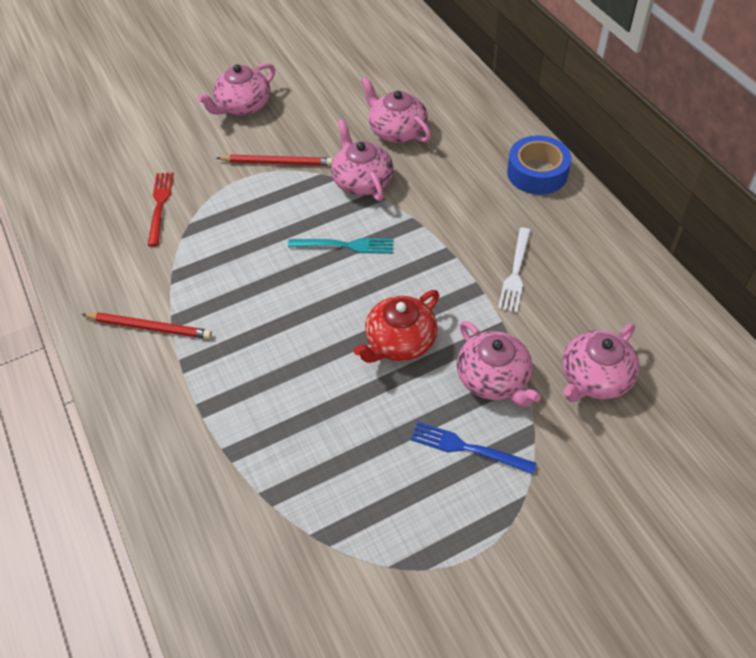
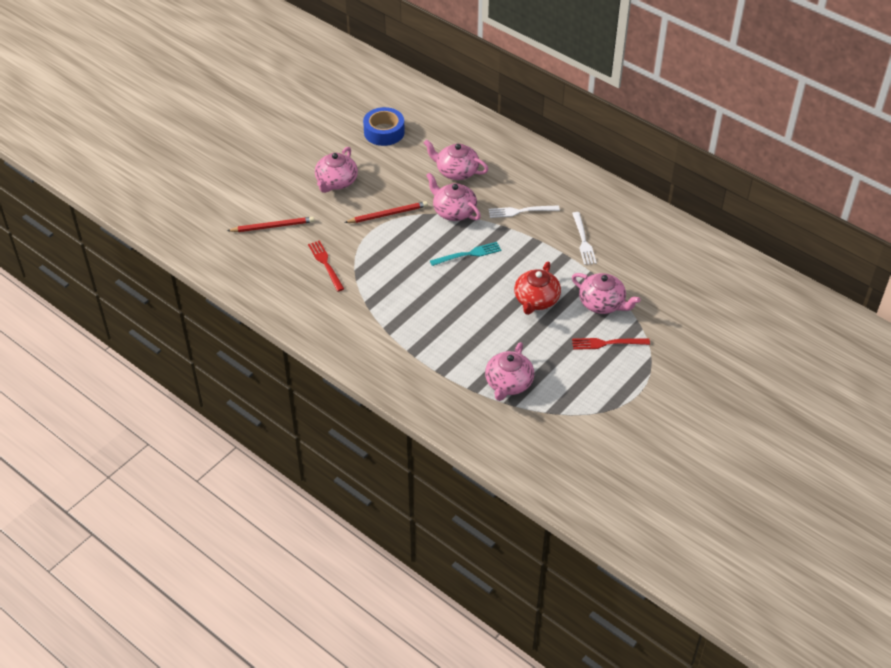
camera: 25 degrees left, 5 degrees down
(150, 327) = (374, 338): red pencil -> red pencil (273, 226)
(449, 206) = (520, 211): none -> white fork
(466, 448) = (606, 343): blue fork -> red fork
(537, 173) = (564, 175): blue tape -> blue tape (384, 132)
(595, 378) = (658, 286): pink teapot -> pink teapot (508, 383)

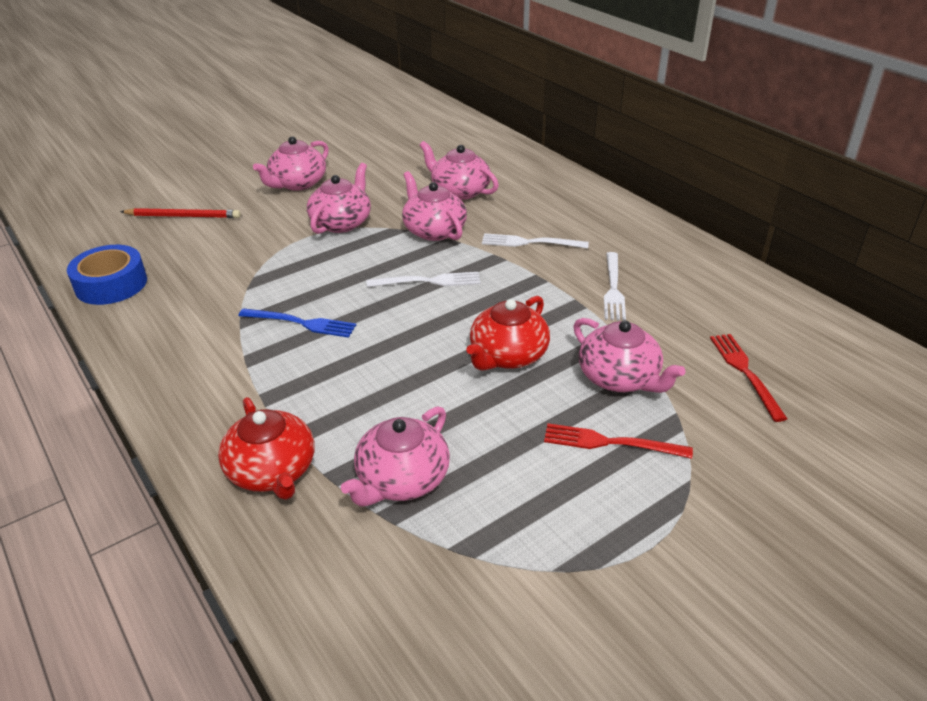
camera: 15 degrees right, 10 degrees down
(325, 264) = (219, 264): red fork -> red fork (744, 371)
(384, 132) = (388, 146): blue tape -> blue tape (111, 284)
(388, 214) = (342, 223): red pencil -> pink teapot
(405, 299) = (302, 323): none -> blue fork
(440, 392) = (272, 471): none -> red teapot
(469, 254) = (429, 281): turquoise fork -> white fork

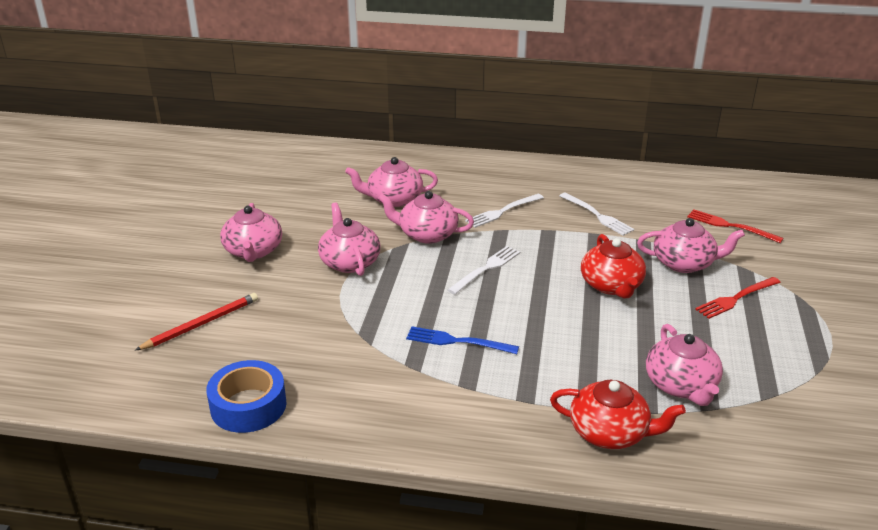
camera: 45 degrees left, 5 degrees down
(302, 323) = (456, 341): blue fork -> blue fork turned 135 degrees counterclockwise

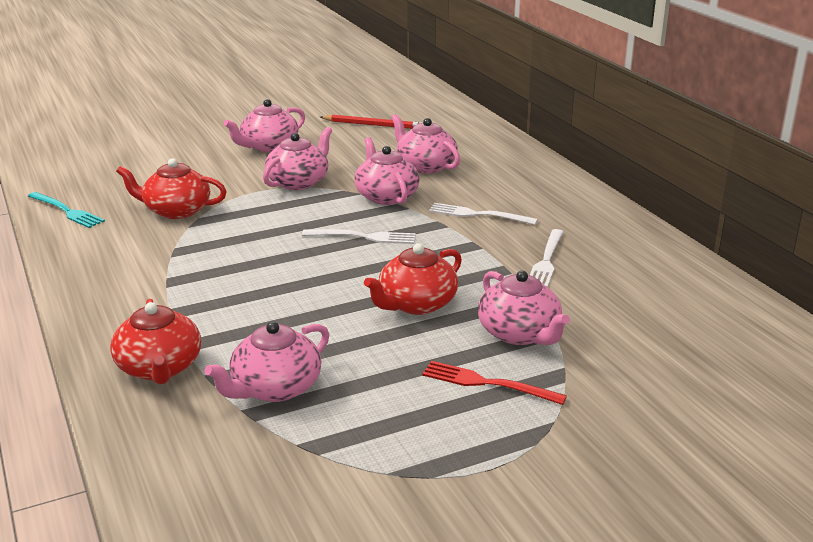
camera: 55 degrees right, 5 degrees down
(201, 324) = (151, 164): red pencil -> red pencil (373, 125)
(248, 406) = (67, 211): blue tape -> turquoise fork
(328, 341) = (176, 210): none -> red teapot
(456, 341) = (230, 258): blue fork -> none
(729, 226) = (651, 342): red fork -> none

